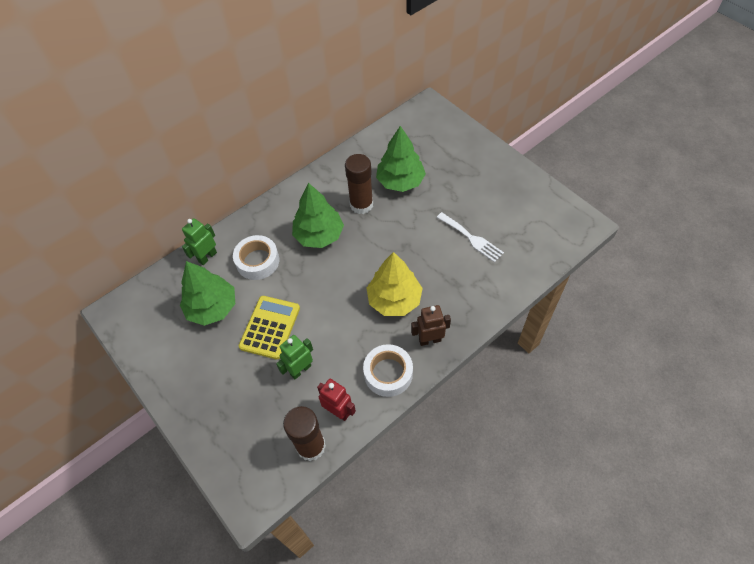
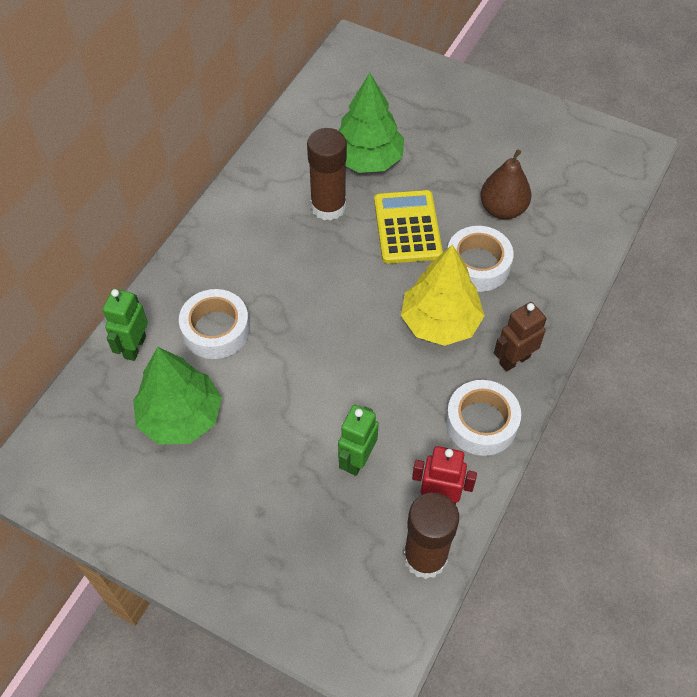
camera: 25 degrees left, 0 degrees up
(270, 327) = (283, 416): yellow calculator -> yellow calculator (407, 227)
(319, 235) = (288, 266): green tree -> none
(437, 270) = (477, 265): none -> white tape
(471, 238) = (502, 209): white fork -> brown pear

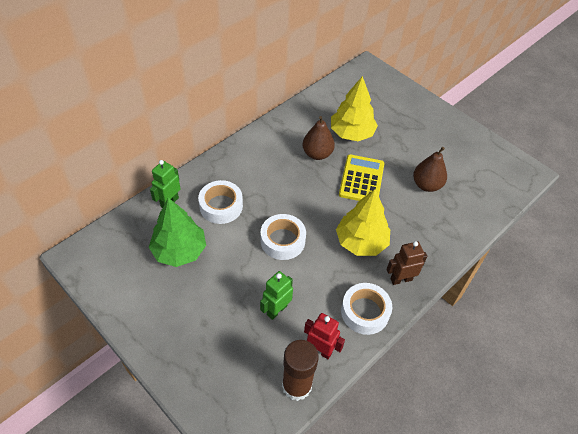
camera: 15 degrees right, 5 degrees down
(328, 206) = (317, 154): brown glue stick -> brown pear
(367, 159) = (351, 133): green tree -> yellow tree
(477, 265) = (398, 214): white tape -> white tape (282, 241)

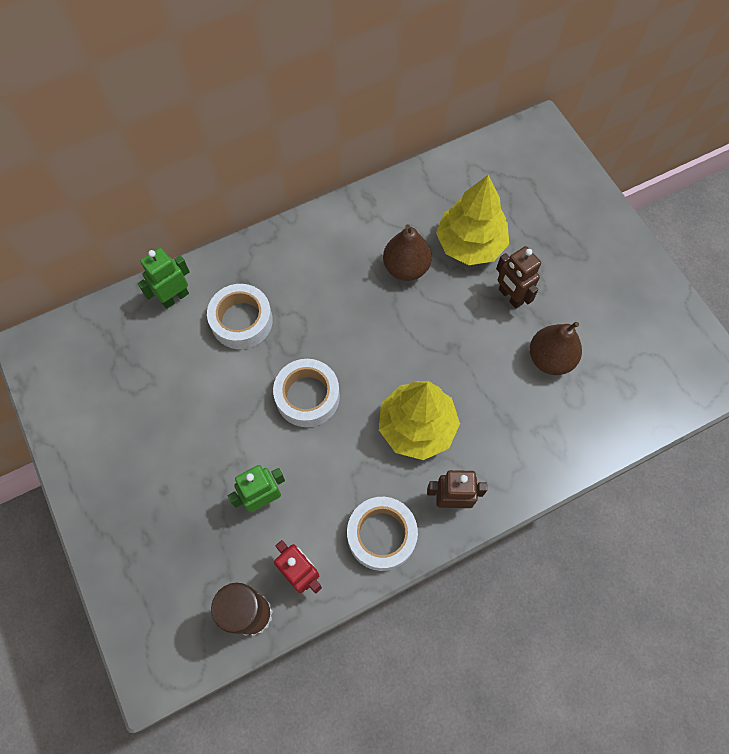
camera: 20 degrees right, 15 degrees up
(179, 251) = (165, 376): green tree -> none
(361, 179) = (455, 326): yellow calculator -> none
(388, 156) = (510, 296): none -> brown robot

